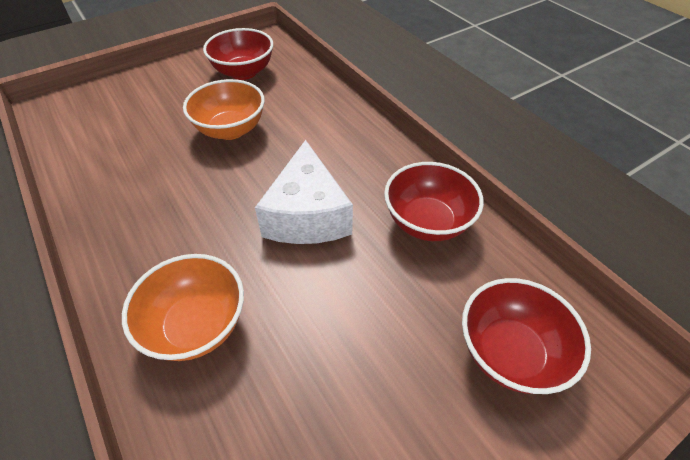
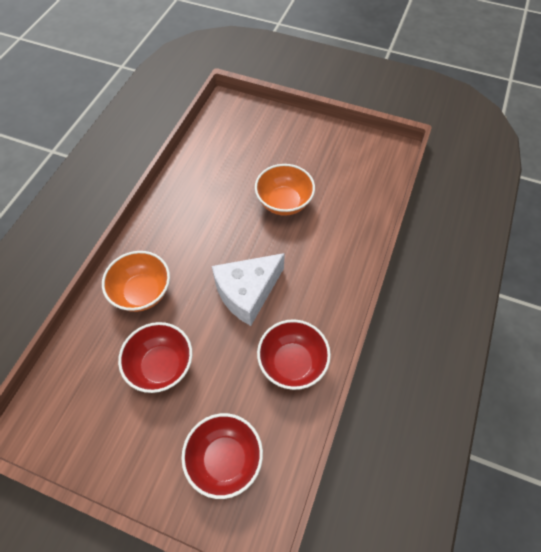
camera: 55 degrees right, 10 degrees up
(243, 72) = (344, 167): red bowl -> red bowl (161, 366)

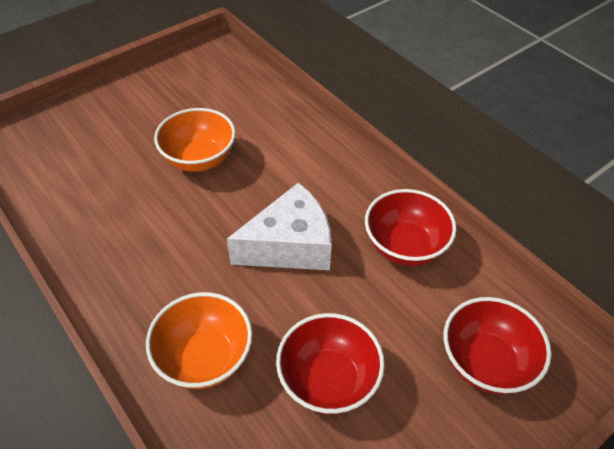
camera: 60 degrees left, 10 degrees down
(247, 292) = (290, 246): white cheese -> white cheese turned 105 degrees counterclockwise

